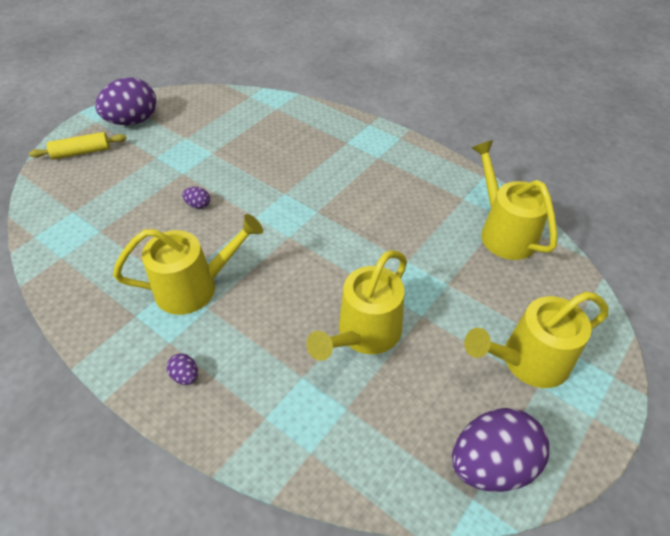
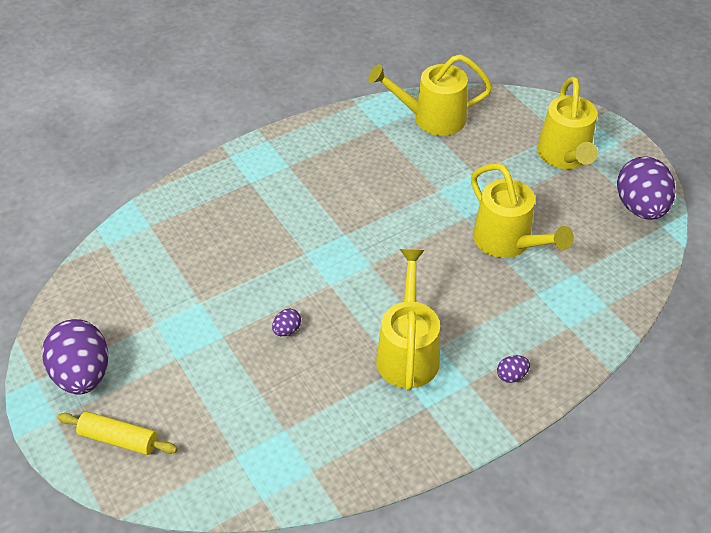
camera: 70 degrees left, 0 degrees up
(81, 152) = (119, 439): yellow rolling pin -> yellow rolling pin turned 75 degrees counterclockwise

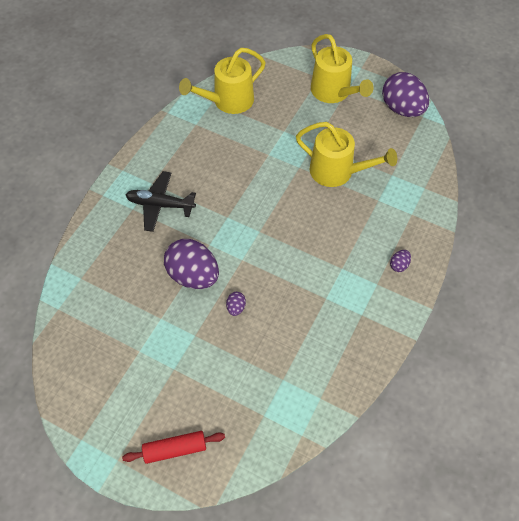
camera: 30 degrees left, 10 degrees up
(83, 374) = (113, 417): purple egg -> purple egg (193, 275)
(119, 439) = (175, 449): yellow rolling pin -> red rolling pin
(282, 191) = (160, 205): none -> black plane
(408, 351) = (325, 282): yellow watering can -> none

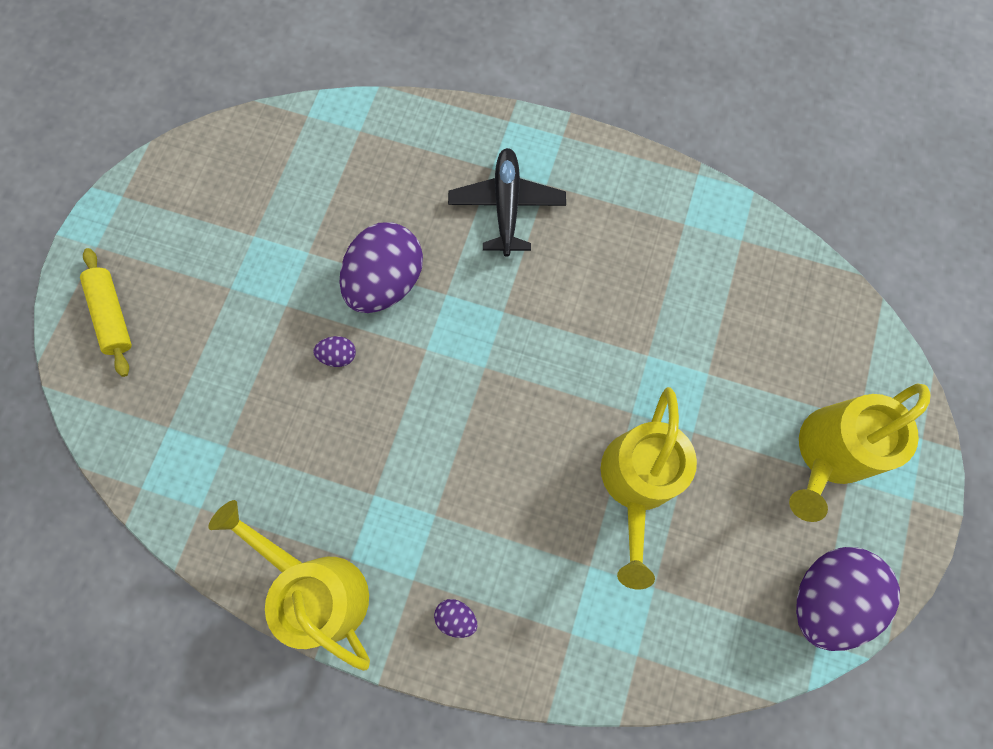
camera: 80 degrees right, 15 degrees up
(175, 449) = (113, 315): red rolling pin -> yellow rolling pin
(228, 101) = (749, 265): yellow watering can -> yellow watering can (317, 587)

